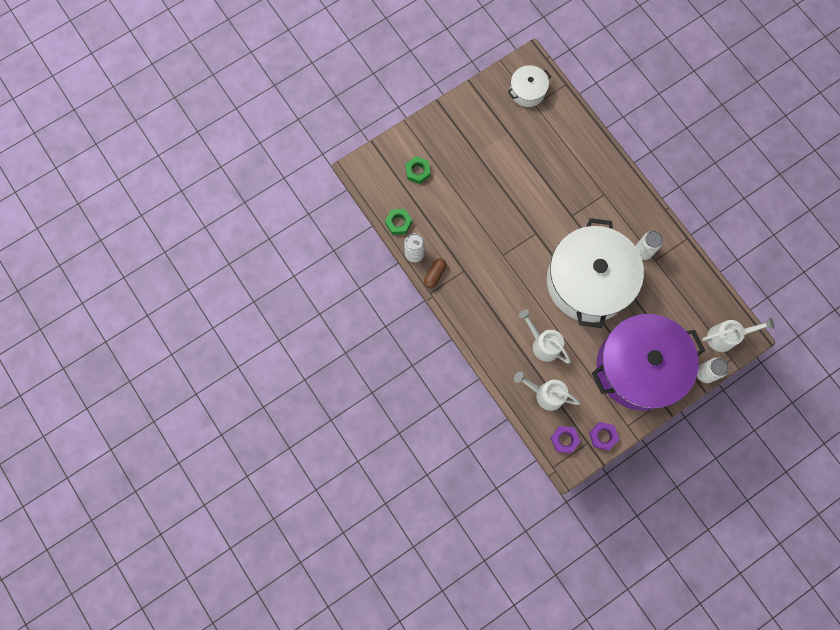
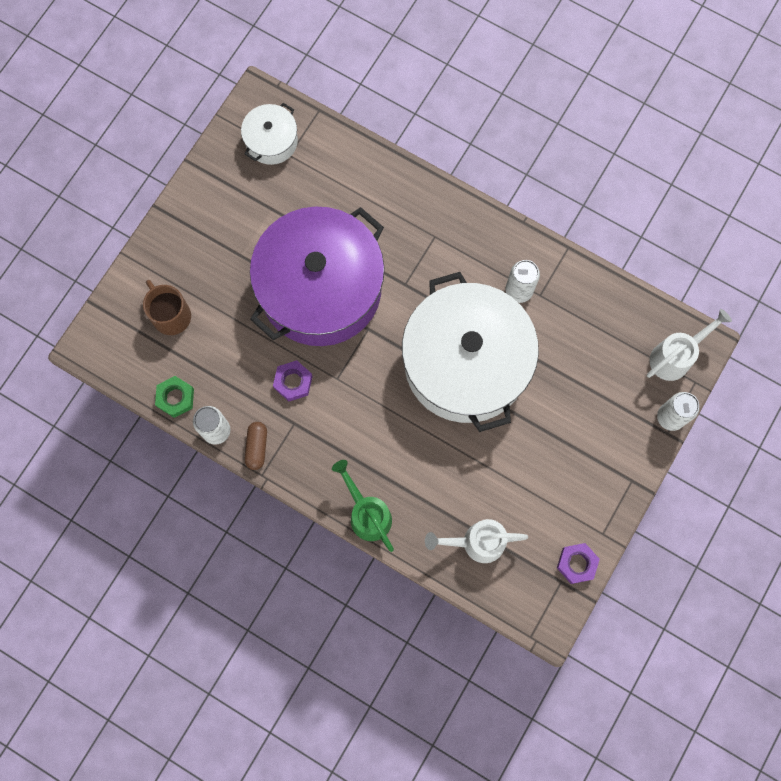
camera: 25 degrees left, 0 degrees up
(417, 171) = (171, 315): green nut -> brown mug
(485, 346) = (367, 514): none -> green watering can
(543, 344) = (443, 476): white watering can -> none
(564, 440) = (529, 592): purple nut -> purple nut (293, 382)
(639, 367) = (582, 448): purple pot -> purple pot (320, 289)

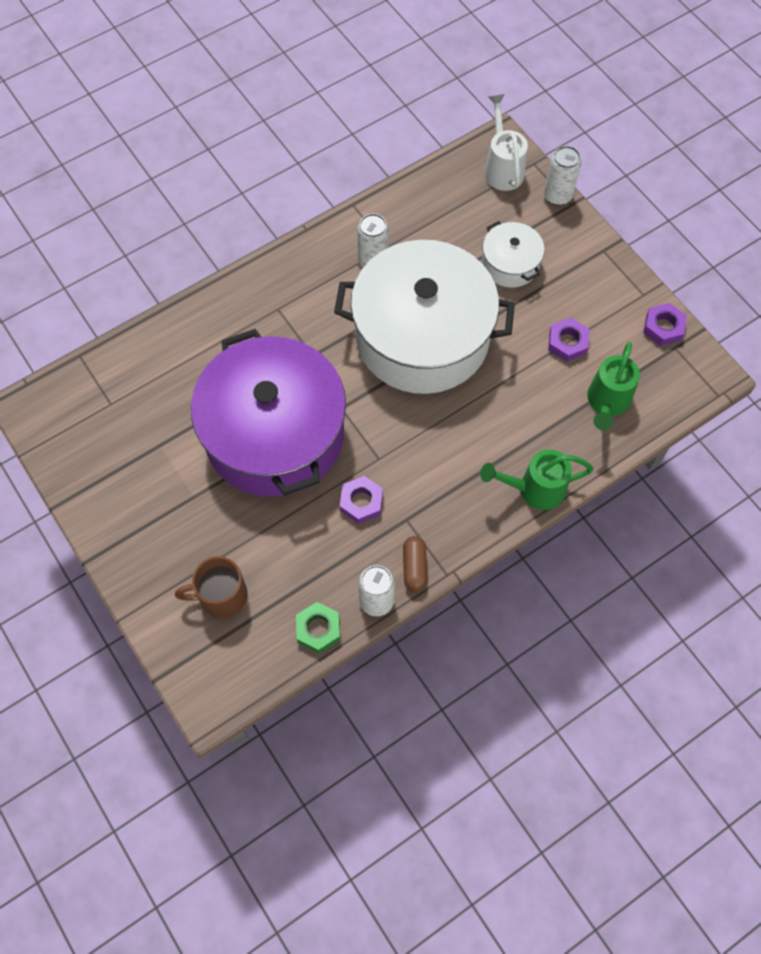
camera: 65 degrees left, 10 degrees down
(257, 447) = (414, 567): brown capsule -> brown capsule turned 60 degrees clockwise
(271, 141) = (85, 414): white pot -> white pot (510, 264)
(477, 542) = (607, 402): white watering can -> green watering can
(520, 486) = (567, 342): none -> purple nut

